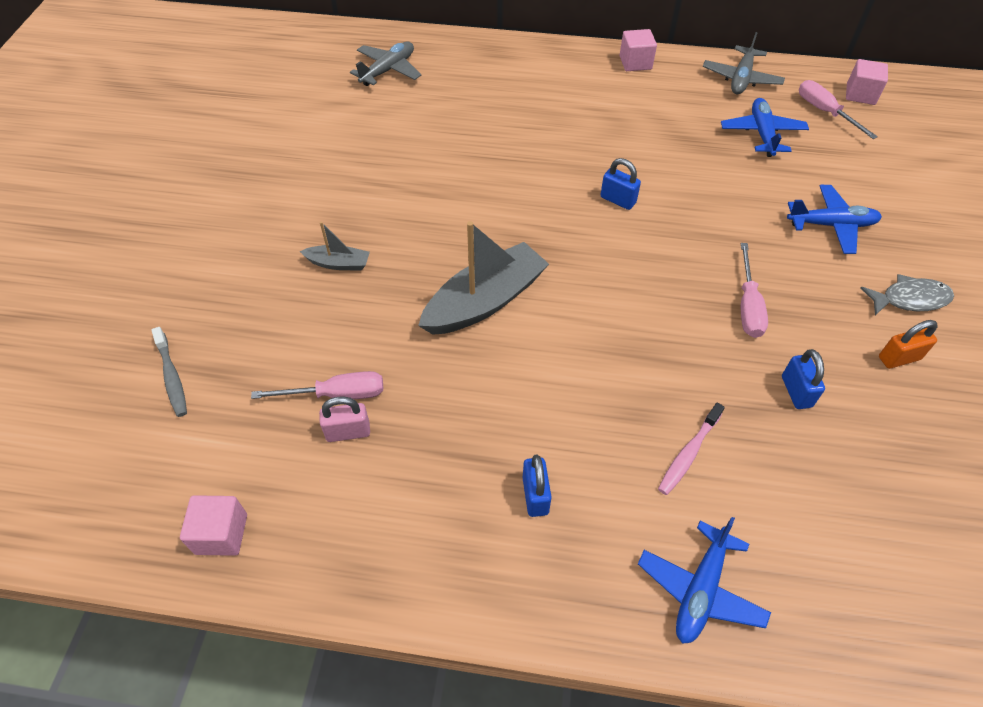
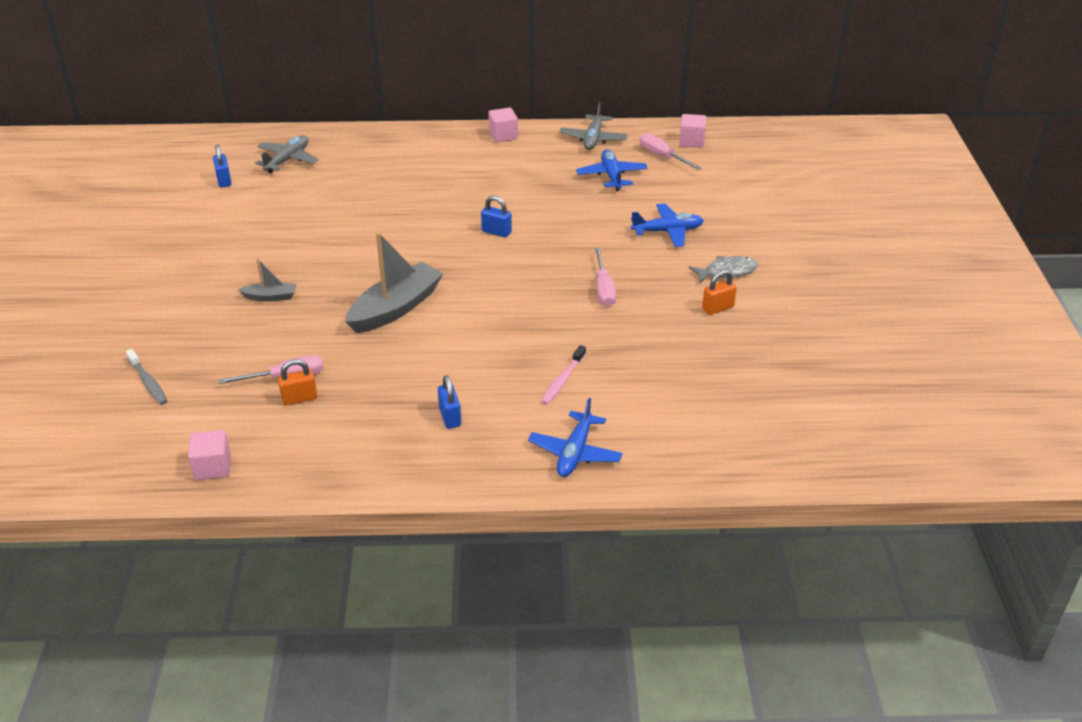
camera: 10 degrees left, 15 degrees down
(348, 432) = (299, 398): pink padlock -> orange padlock
(796, 391) = (641, 336): blue padlock -> blue padlock (224, 181)

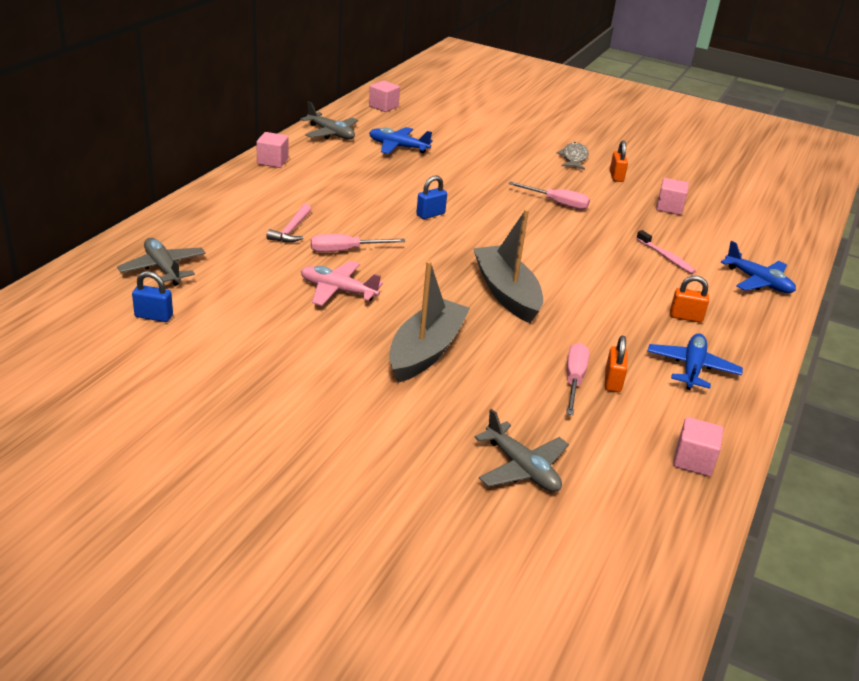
camera: 65 degrees left, 5 degrees down
(148, 382) = (521, 468): grey toothbrush -> grey plane
(270, 297) = (426, 351): grey boat -> grey boat, size x2.03
(323, 233) = (338, 291): none -> pink plane
(395, 183) = (291, 230): none -> pink hammer
(450, 417) = (685, 317): blue padlock -> orange padlock
(662, 156) = (392, 122): pink screwdriver -> pink screwdriver (345, 250)
(667, 231) = (501, 157): blue plane -> blue plane (692, 368)
(684, 359) = (669, 207): none -> pink cube

